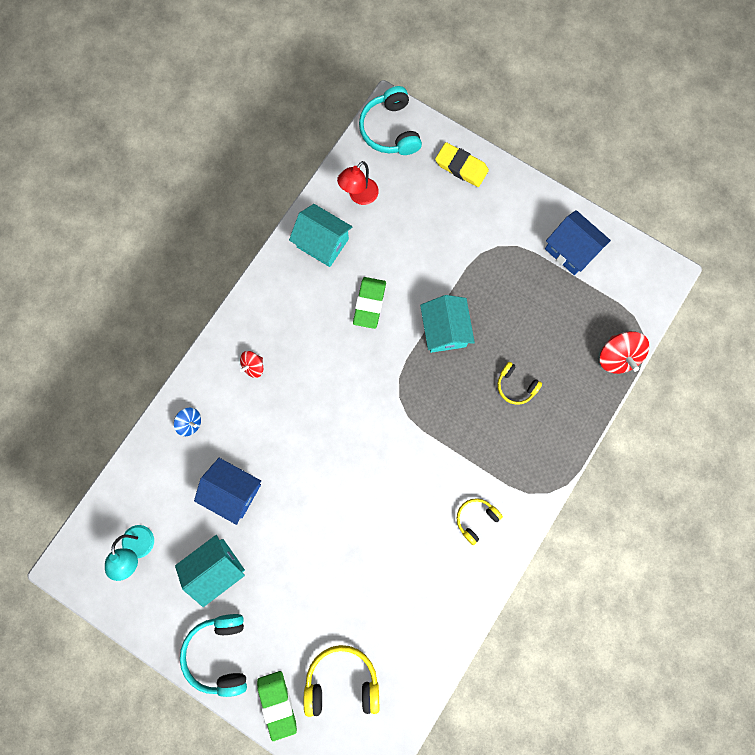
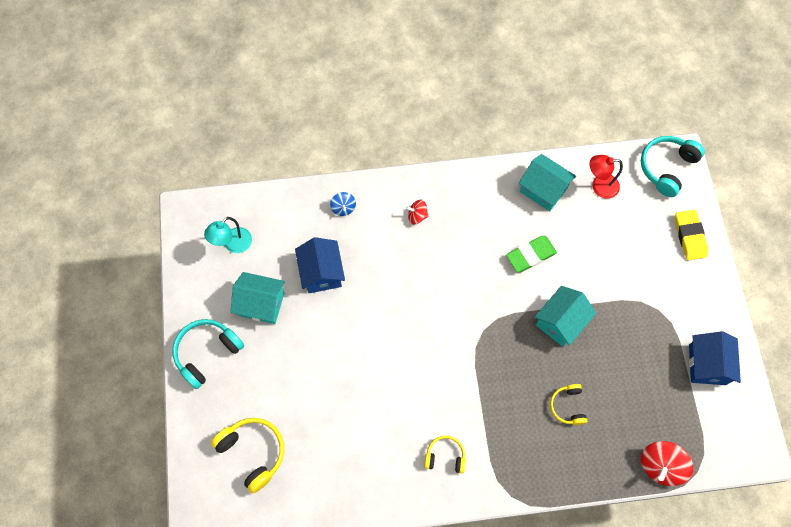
camera: 50 degrees right, 10 degrees down
(277, 703) = (202, 420): green eraser -> none
(322, 243) = (543, 190): turquoise house -> turquoise house turned 45 degrees counterclockwise

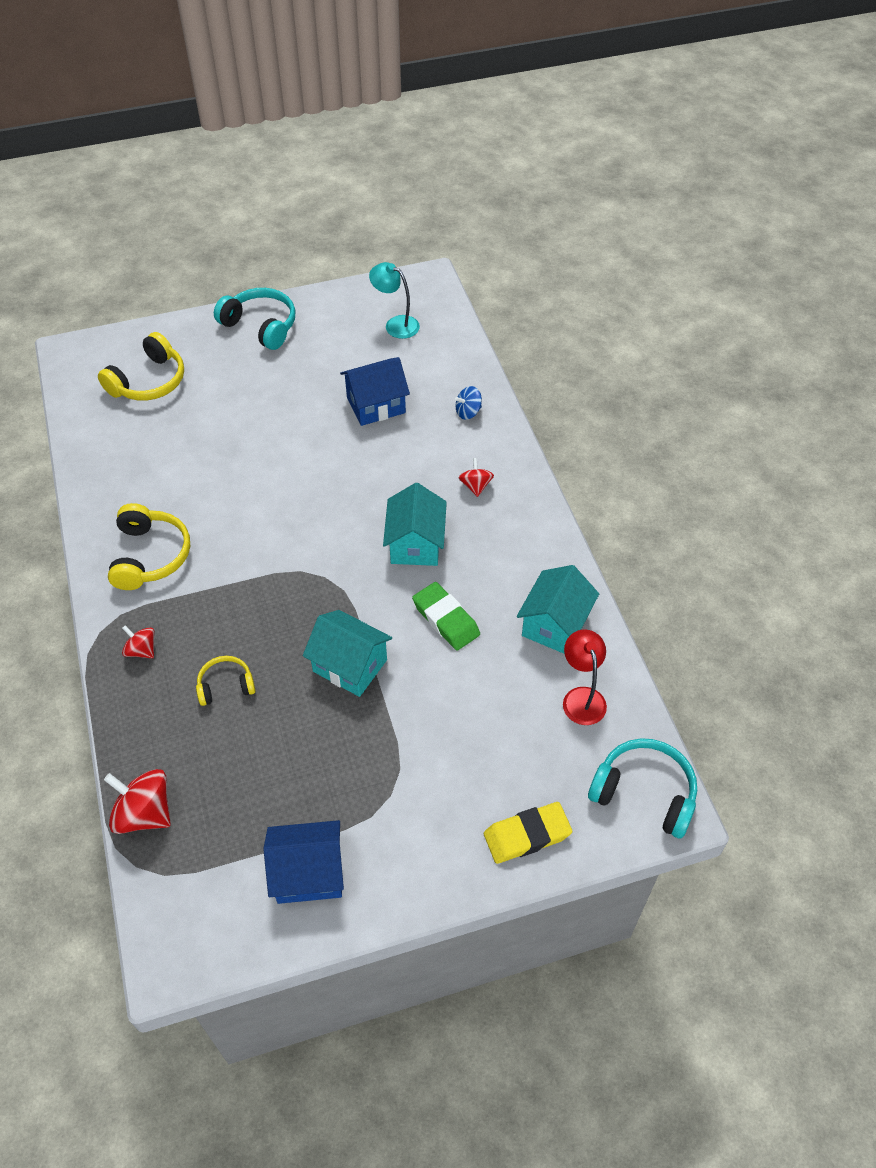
camera: 80 degrees right, 15 degrees down
(261, 304) = (326, 359): turquoise house -> turquoise house (415, 544)
(445, 456) = (150, 556): yellow headphones -> yellow headphones, size x1.68
(531, 465) = (141, 650): none -> red spinning top

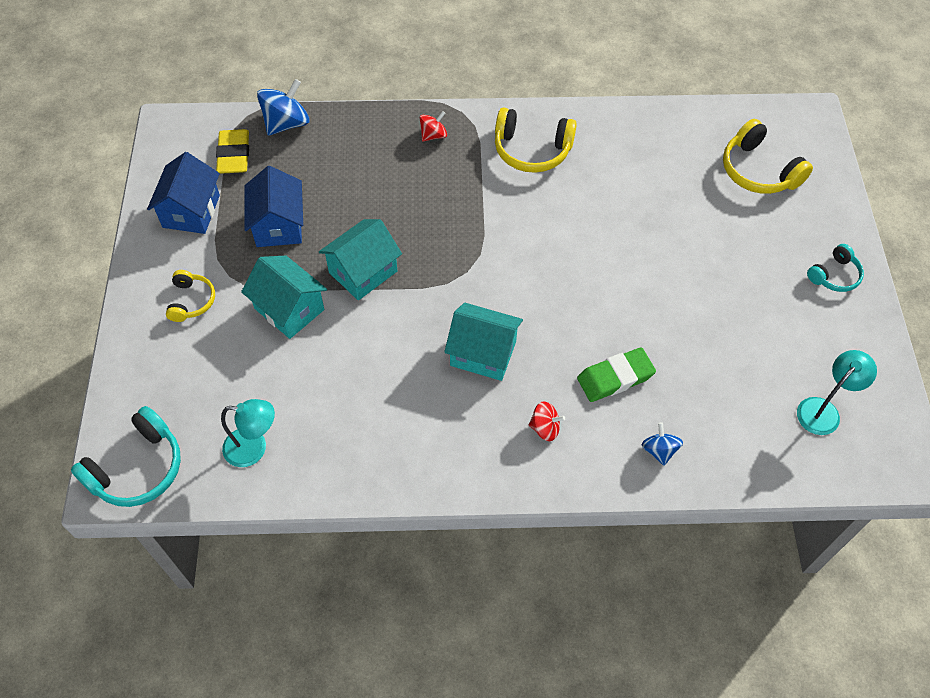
camera: 105 degrees right, 5 degrees up
(144, 813) = (286, 123): red spinning top -> blue spinning top
(226, 685) = (377, 184): yellow headphones -> yellow headphones (191, 301)
(261, 326) = (834, 275): turquoise headphones -> turquoise headphones, size x0.59
(376, 405) = (688, 360): blue house -> blue house (278, 225)
(446, 619) = (384, 357): green eraser -> green eraser (615, 378)
(527, 835) = (146, 363): yellow eraser -> yellow eraser (234, 155)
(555, 624) = (343, 451): turquoise house -> turquoise house (289, 309)
(581, 697) = (254, 448): red lamp -> turquoise lamp

